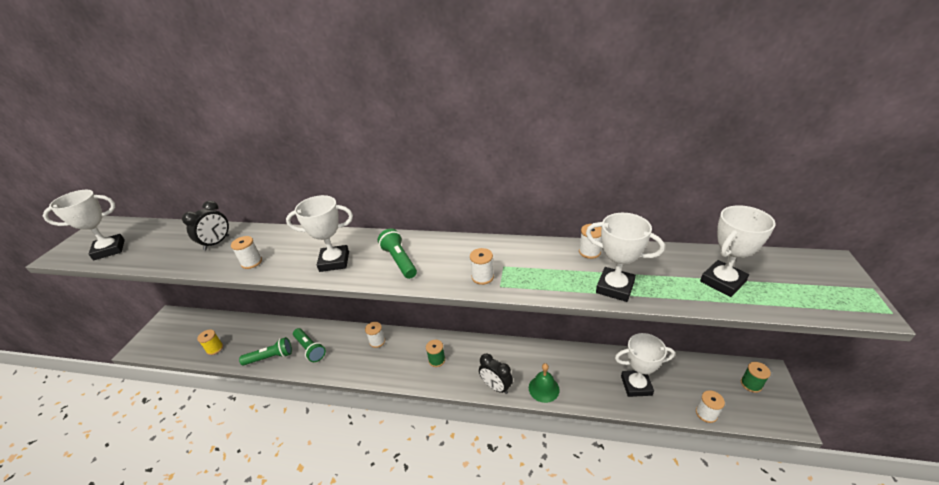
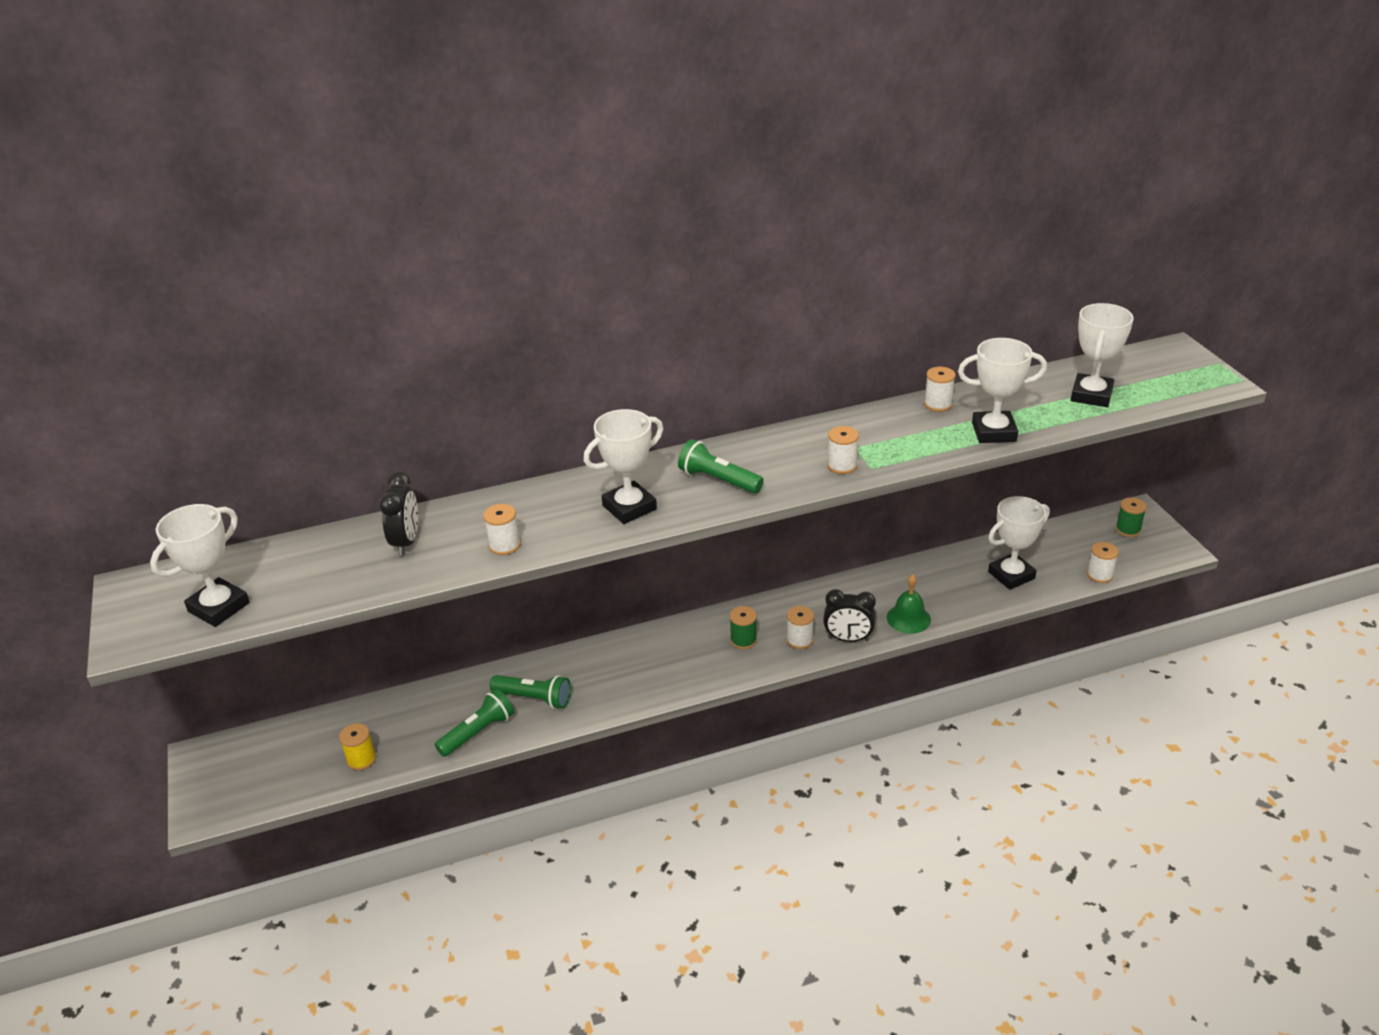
camera: 30 degrees left, 0 degrees up
(377, 341) = (633, 651): white spool -> white spool (799, 640)

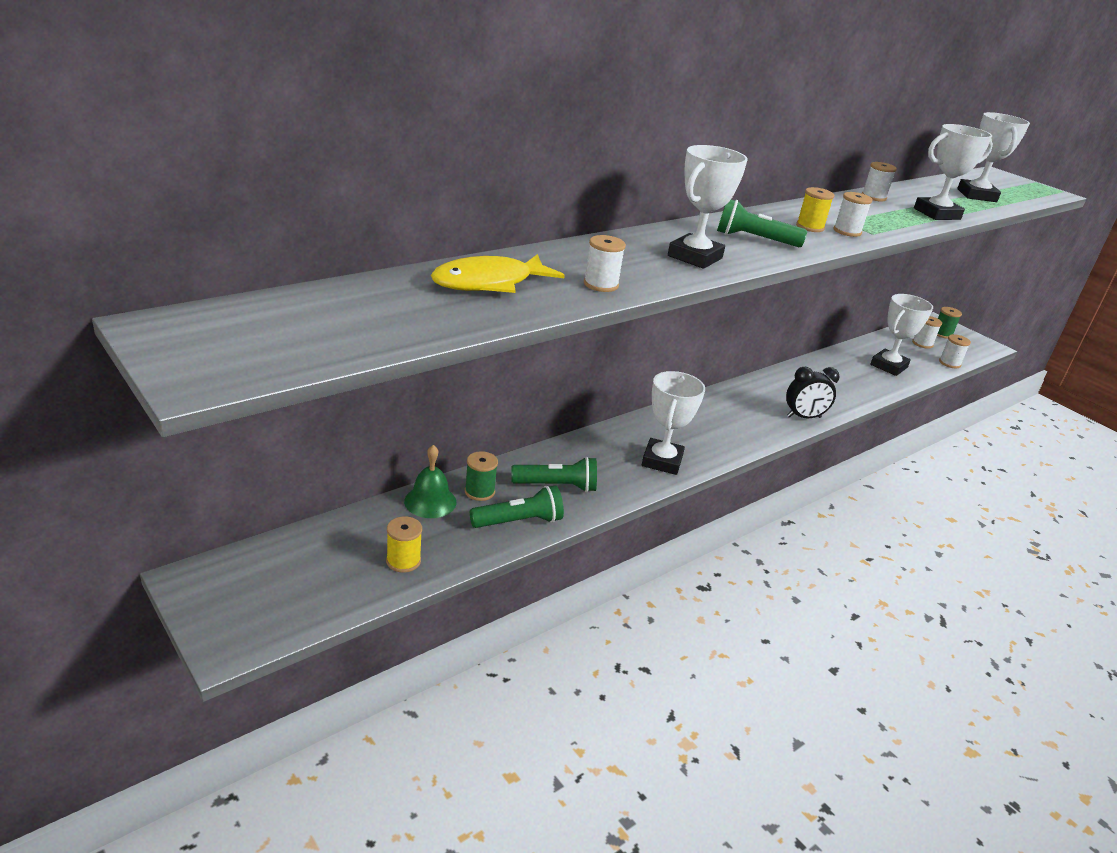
camera: 25 degrees left, 5 degrees down
(219, 607) = (304, 342): white trophy -> white trophy (662, 461)
(406, 542) = (489, 283): black clock -> yellow fish
(478, 732) = (519, 521): green flashlight -> green flashlight turned 45 degrees clockwise
(743, 640) = (717, 424): green spool -> green spool (479, 491)
(799, 640) = (765, 420): white spool -> white spool (922, 343)
(802, 459) = (810, 227): none -> yellow spool
(908, 618) = (838, 399): green bell -> green bell (430, 501)

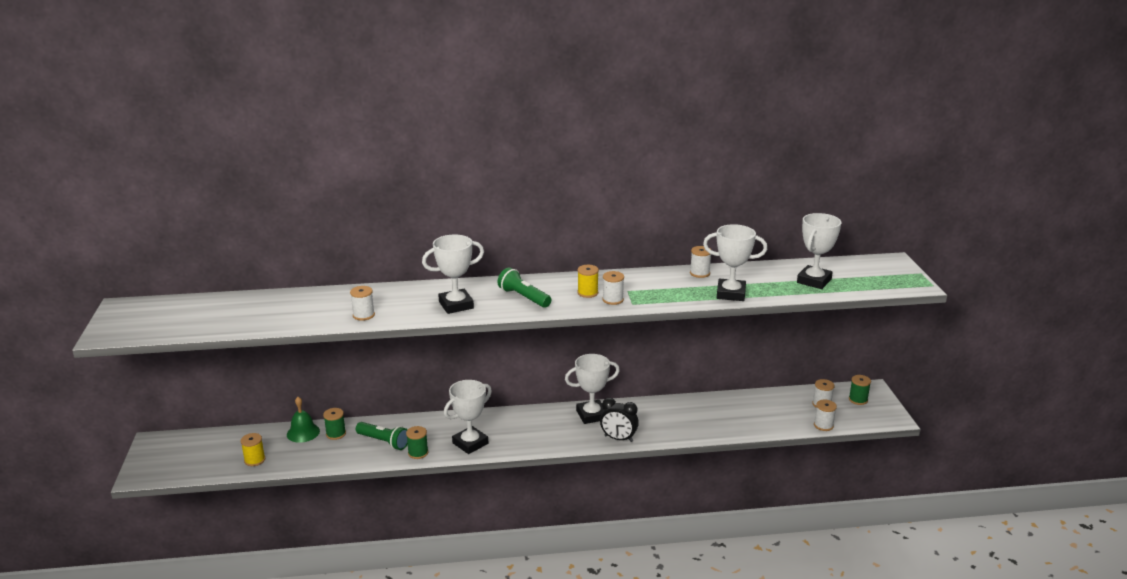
camera: 35 degrees right, 5 degrees down
(489, 283) = (302, 305): yellow fish -> none
(519, 521) = (338, 456): green flashlight -> none
(616, 489) = (418, 453): none -> green spool
(888, 366) = (756, 416): white trophy -> white trophy (591, 415)

